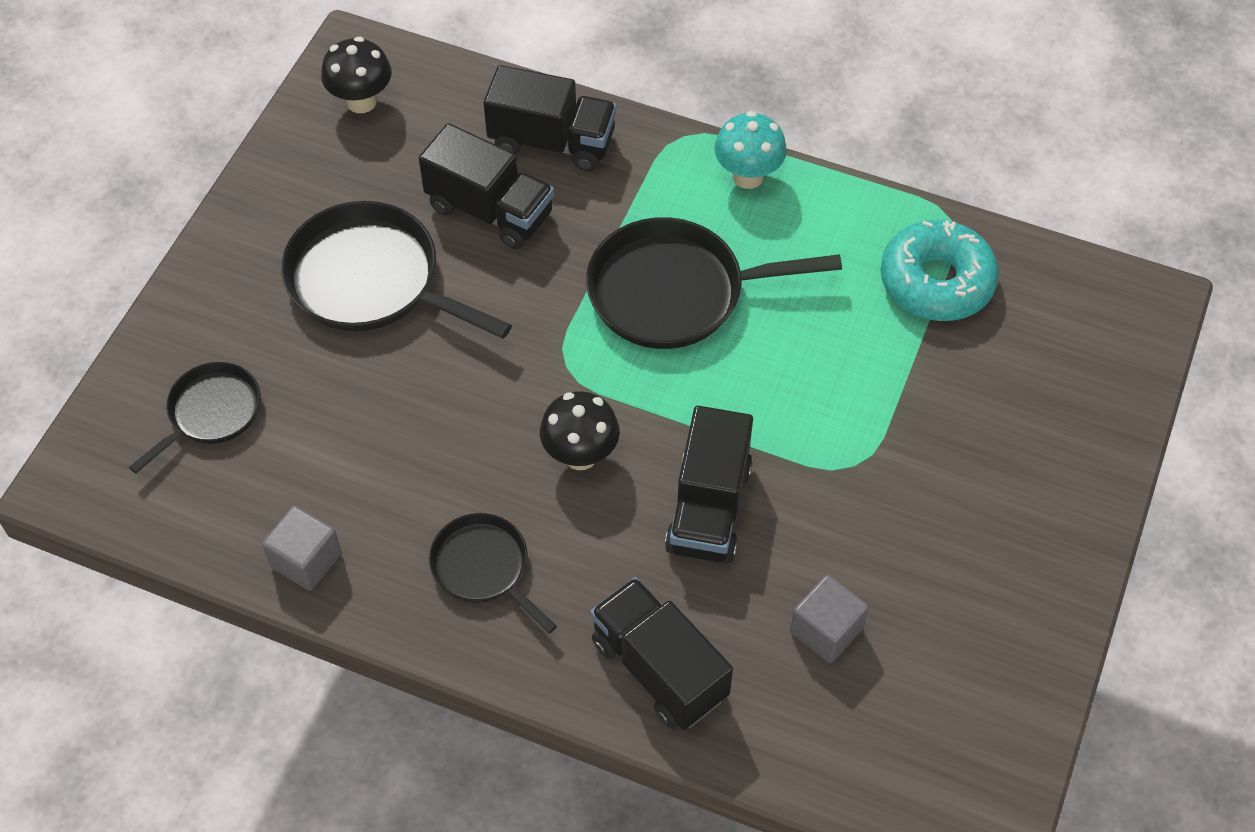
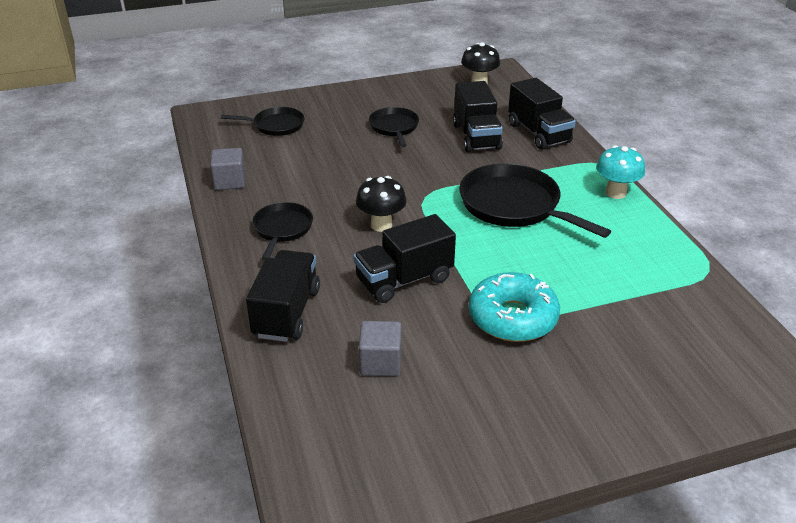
camera: 50 degrees right, 20 degrees down
(370, 280) = (394, 127): black pan -> black pan, size x0.58
(936, 282) = (661, 286): turquoise donut -> turquoise donut (512, 317)

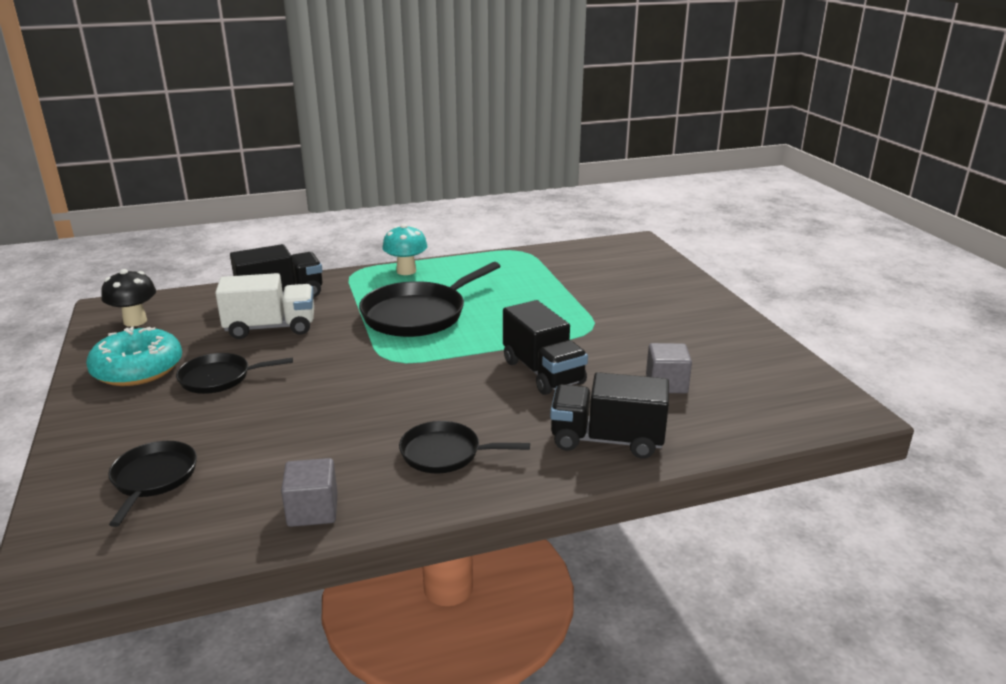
camera: 90 degrees left, 10 degrees down
(381, 225) = (444, 385): black mushroom -> none
(476, 137) = (271, 328): black truck -> white truck
(512, 317) = (591, 324): turquoise donut -> turquoise donut (138, 369)

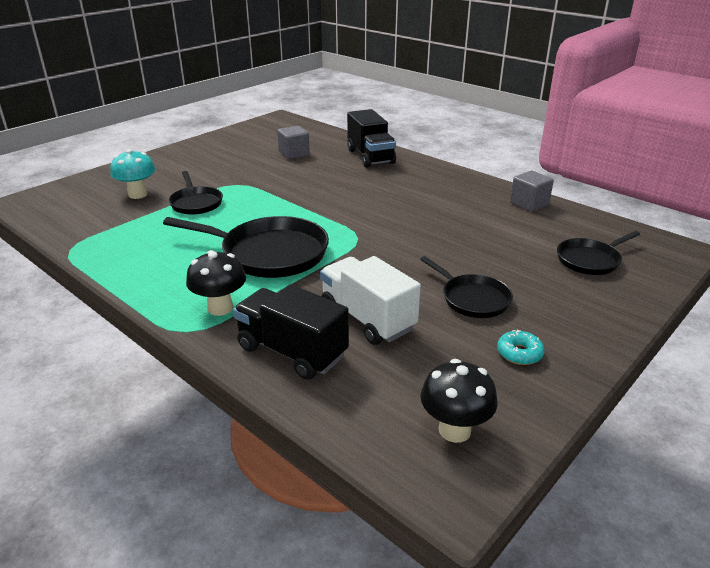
camera: 120 degrees left, 5 degrees up
(138, 369) = (519, 353): turquoise donut -> turquoise donut, size x0.46
(365, 284) = (220, 308): none -> black mushroom
(406, 271) = (166, 296): turquoise mushroom -> turquoise mushroom (138, 194)
(445, 453) = (437, 188): black pan -> black pan (196, 203)
(543, 372) = (316, 185): black truck -> none

